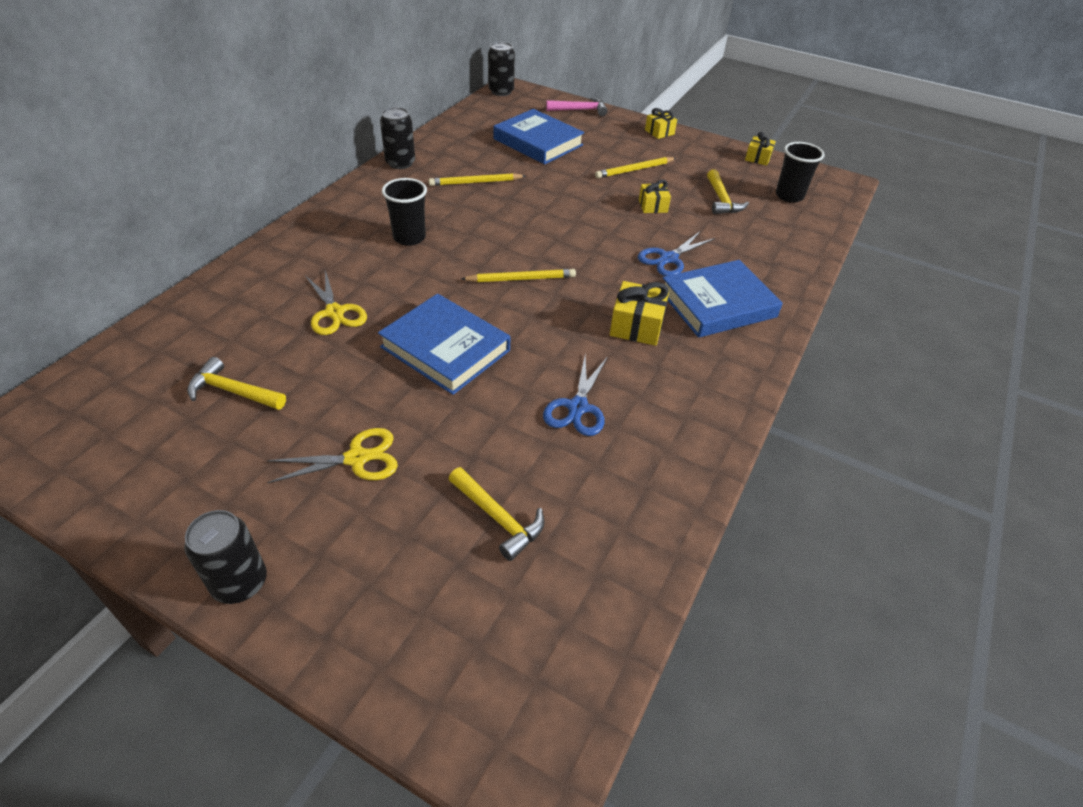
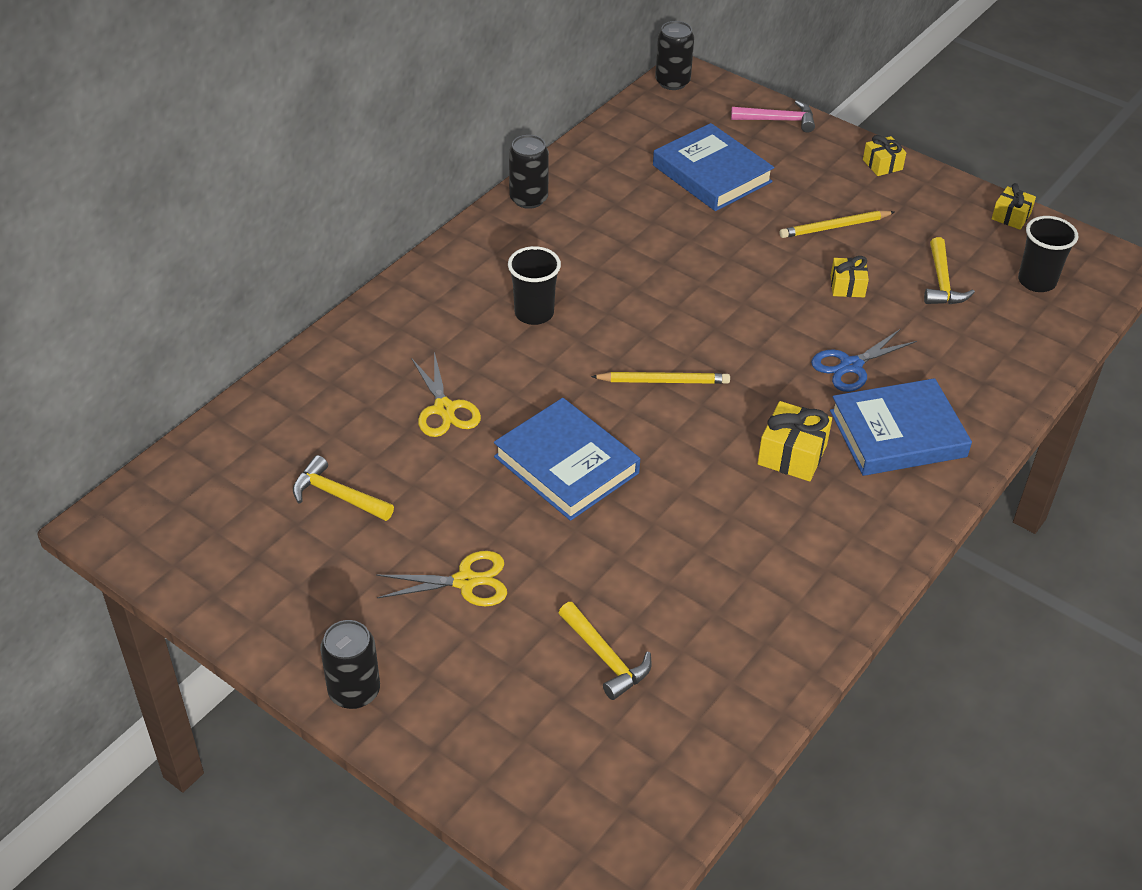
camera: 10 degrees right, 0 degrees up
(475, 182) = (622, 235): yellow pencil -> none
(577, 407) = (705, 548): blue scissors -> none

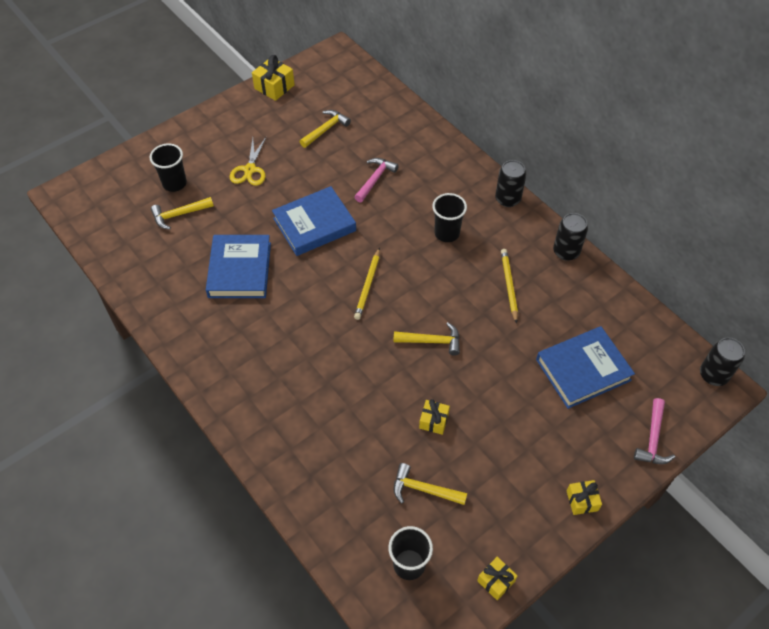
camera: 105 degrees right, 10 degrees up
(354, 691) = (203, 122): black can -> black can (507, 199)
(444, 409) = (375, 179): yellow scissors -> pink hammer
(531, 689) = (174, 183): none -> black cup
(730, 303) = (432, 341): none -> yellow hammer
(792, 454) = (284, 336): yellow gift -> yellow gift (274, 87)
(834, 227) = (504, 435): yellow pencil -> yellow pencil (509, 285)
(851, 366) = (351, 395): blue scissors -> none
(897, 434) = (281, 401): blue book -> blue book (240, 270)

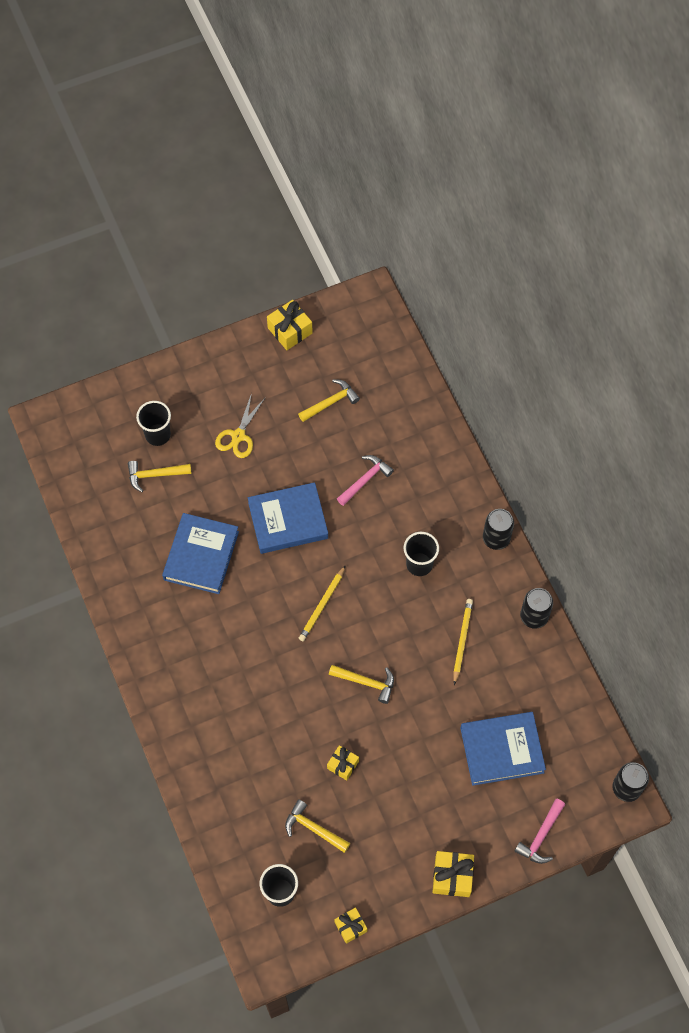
camera: 15 degrees right, 10 degrees up
(582, 501) = (452, 876): yellow gift -> yellow gift, size x1.55

